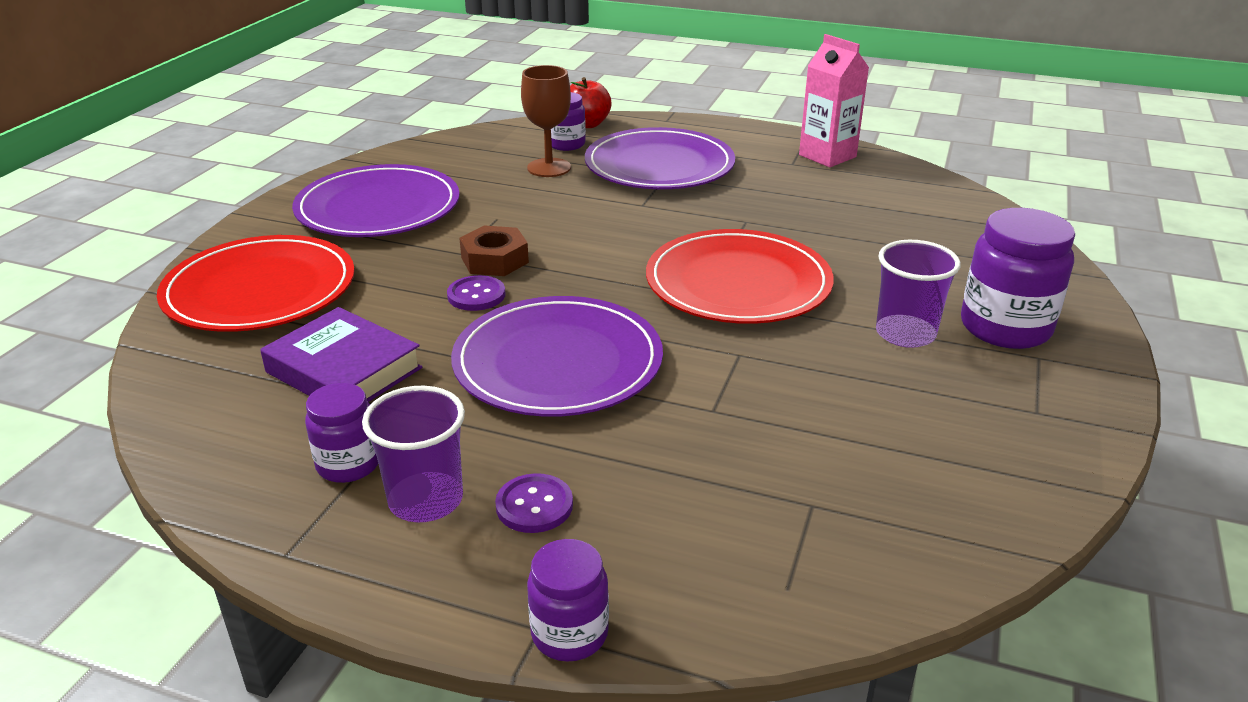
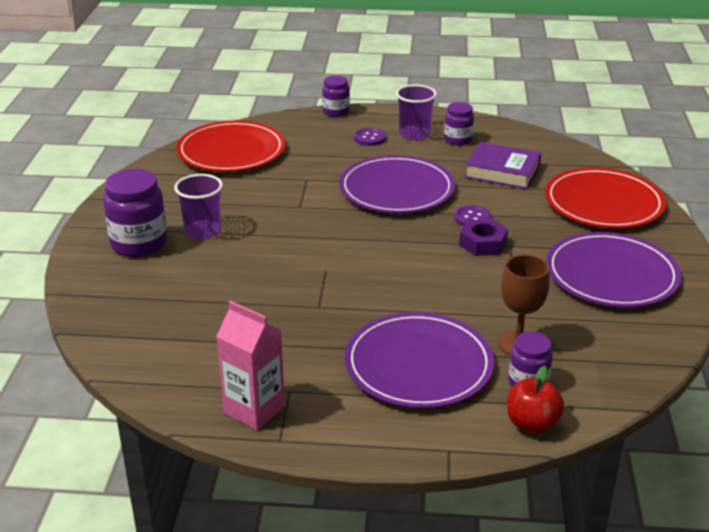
camera: 165 degrees right, 0 degrees up
(494, 260) = (483, 243): brown nut -> purple nut
(738, 283) = (311, 250): red plate -> red plate (231, 151)

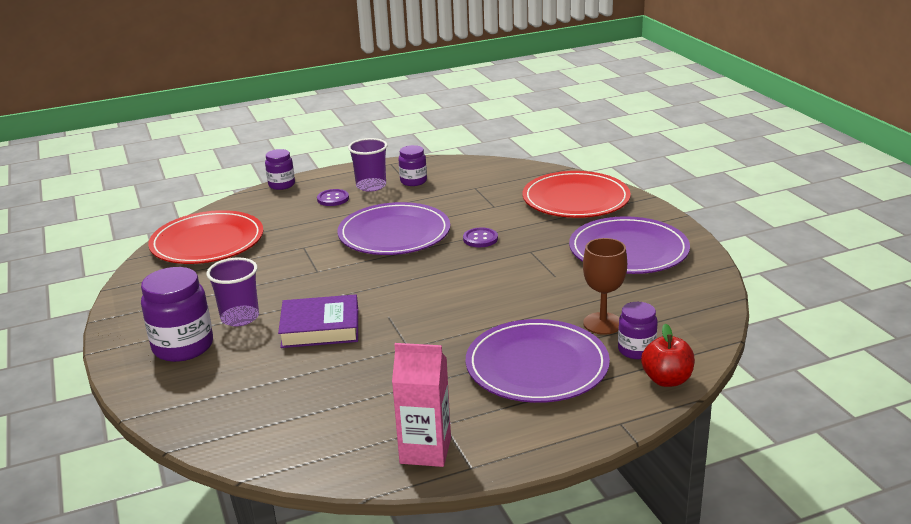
camera: 25 degrees left, 5 degrees down
(483, 243) = (506, 256): purple nut -> none
(502, 171) = (473, 196): purple book -> purple book (320, 328)

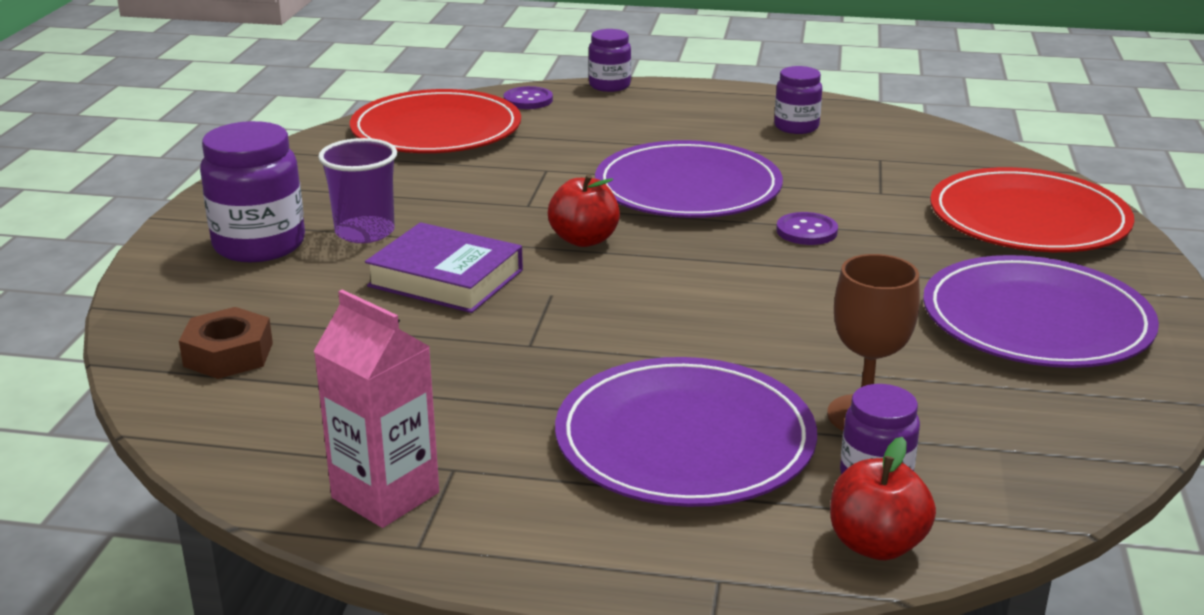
camera: 30 degrees right, 0 degrees up
(246, 414) = (228, 354): none -> brown nut
(333, 199) = (656, 120): purple button -> purple button (528, 100)
(371, 186) = (728, 117): purple cup -> none
(371, 281) = (584, 240): none -> red apple

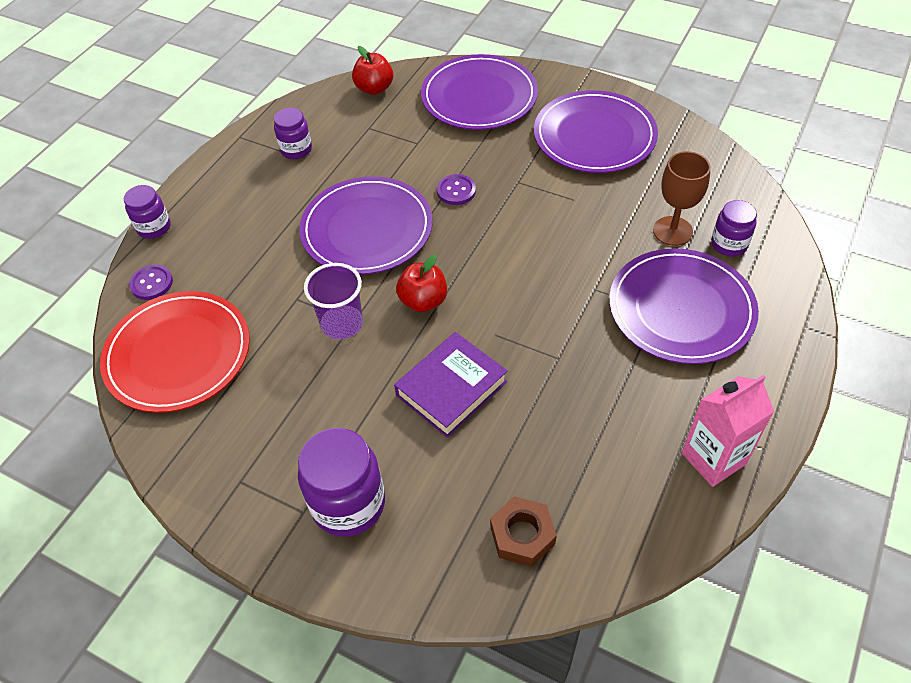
camera: 70 degrees left, 25 degrees up
(365, 232) = (356, 428): purple cup -> purple cup (342, 323)
(876, 544) = (783, 261): red apple -> red apple (374, 88)
(1028, 219) = (479, 96): red plate -> purple plate

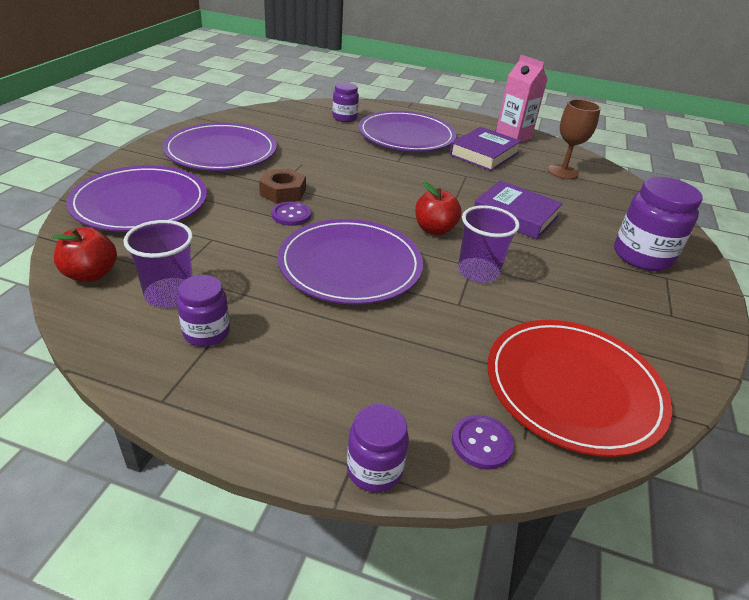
camera: 105 degrees left, 15 degrees down
(343, 128) = (169, 294): none -> purple cup
(522, 535) = (606, 191): brown nut -> brown nut (283, 192)
(633, 396) = (484, 154): none -> purple book
(672, 231) = (334, 132): brown goblet -> brown goblet (563, 172)

